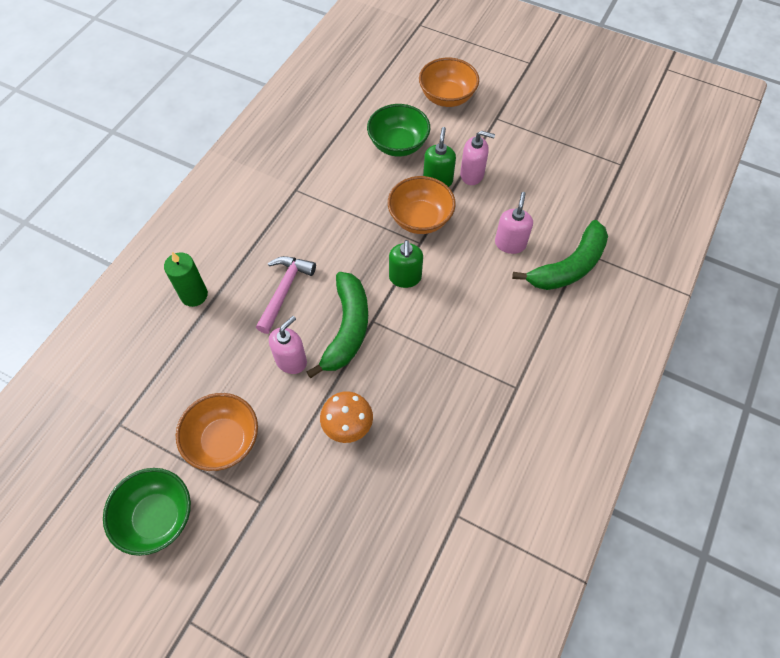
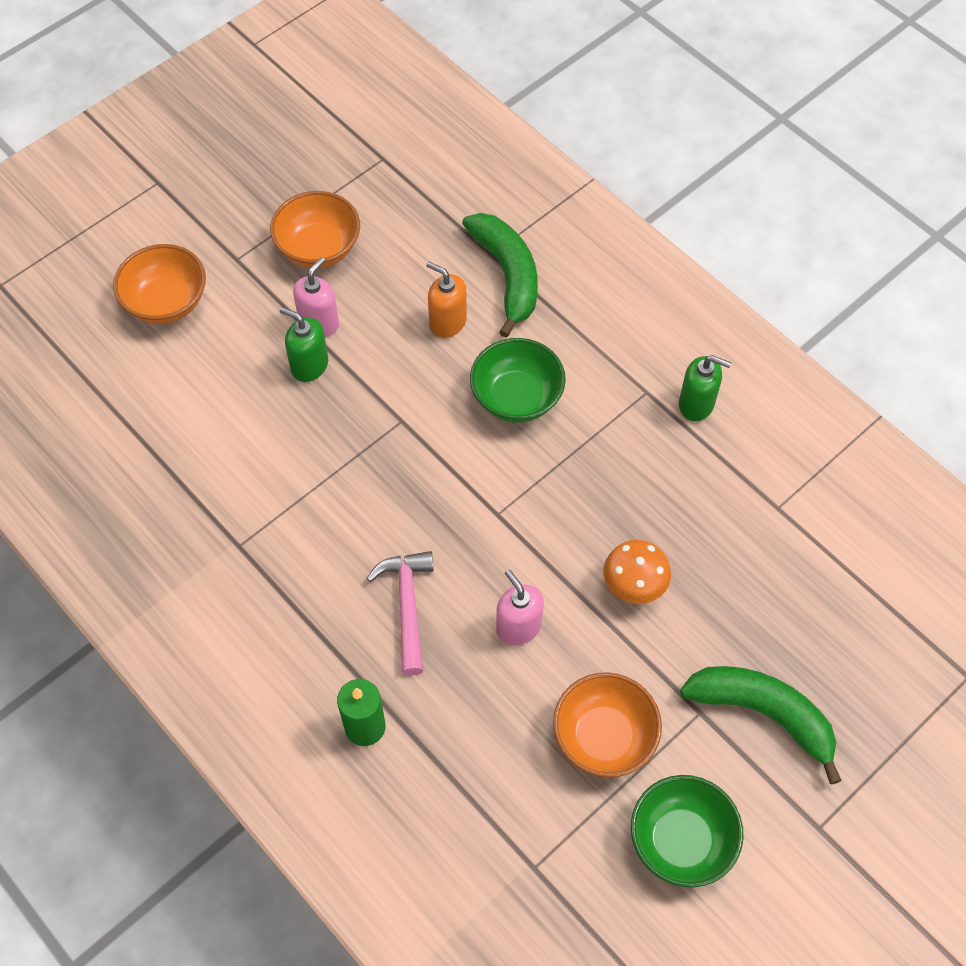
camera: 70 degrees left, 0 degrees up
(284, 291) = (407, 606): pink hammer -> pink hammer turned 45 degrees clockwise
(347, 328) = (497, 547): green banana -> green banana (763, 713)
(398, 145) = (222, 391): green bowl -> green bowl (516, 398)
(405, 277) = (448, 456): green soap dispenser -> green soap dispenser (696, 404)
(420, 219) = (363, 407): orange bowl -> orange bowl (318, 248)
(510, 243) = (447, 322): pink soap dispenser -> orange soap dispenser

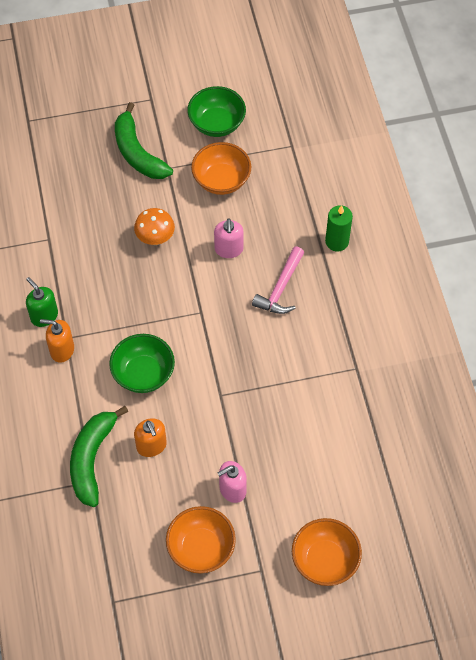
camera: 150 degrees left, 0 degrees up
(309, 365) = (255, 462): green soap dispenser -> none
(640, 375) = (62, 350): none -> orange soap dispenser

